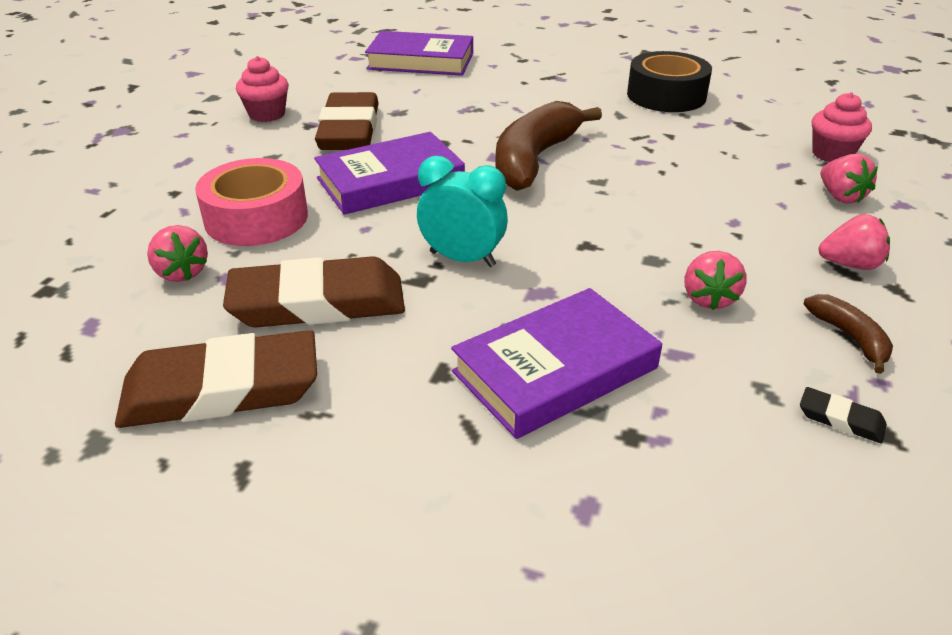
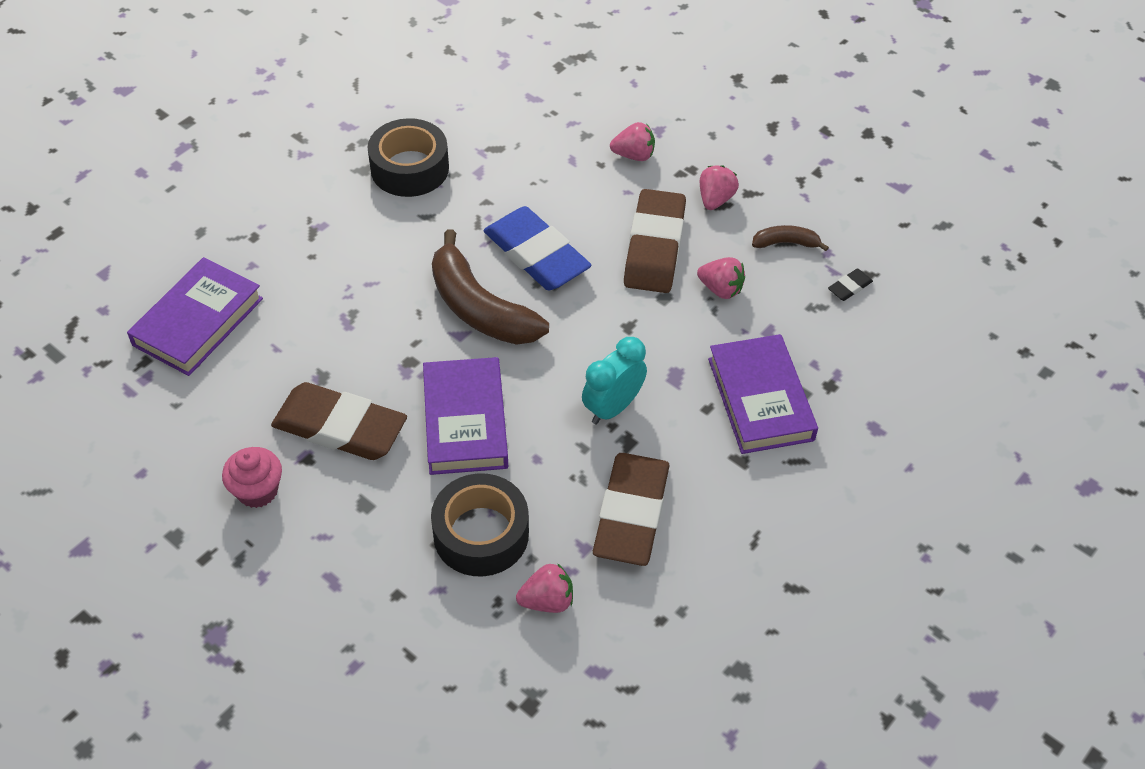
camera: 70 degrees left, 15 degrees up
(222, 390) = (711, 589): brown eraser -> brown eraser (654, 247)
(256, 218) = (481, 534): pink tape -> black tape
(631, 172) = (536, 254): none -> blue eraser
(832, 154) = (572, 124): pink cupcake -> none

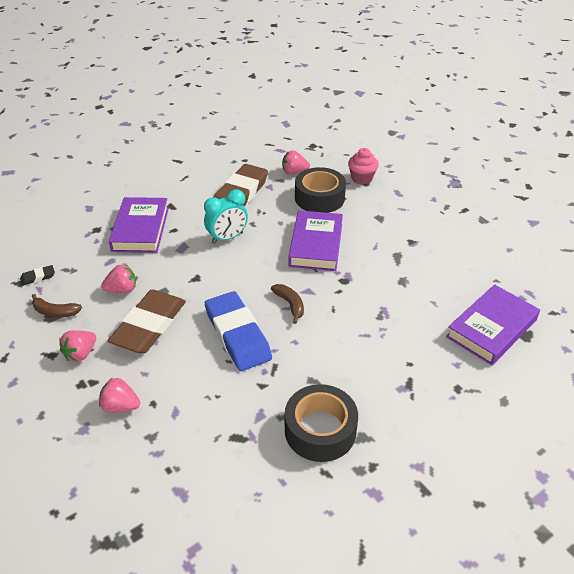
camera: 165 degrees left, 10 degrees down
(257, 491) = (439, 231): pink cupcake -> pink cupcake (361, 178)
(340, 427) = (391, 253): brown eraser -> none
(479, 308) = (290, 304): brown banana -> brown banana, size x0.47
(720, 289) = (122, 290): pink strawberry -> pink strawberry turned 120 degrees clockwise

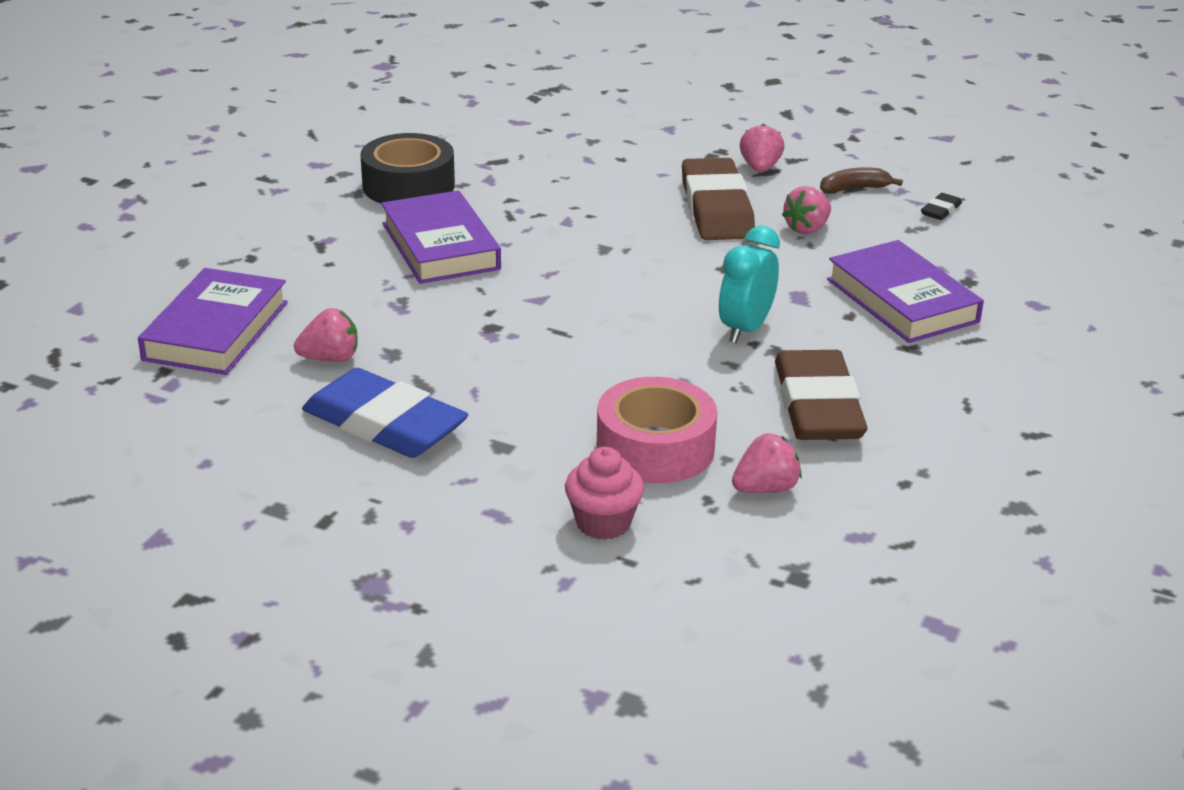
camera: 150 degrees right, 10 degrees down
(120, 406) = (653, 148): pink strawberry -> pink strawberry (330, 358)
(237, 335) = (590, 230): blue eraser -> blue eraser (384, 424)
(290, 304) = (549, 276): brown banana -> none
(316, 245) = (584, 363): purple book -> purple book (440, 246)
(319, 198) = (655, 448): black tape -> pink tape

